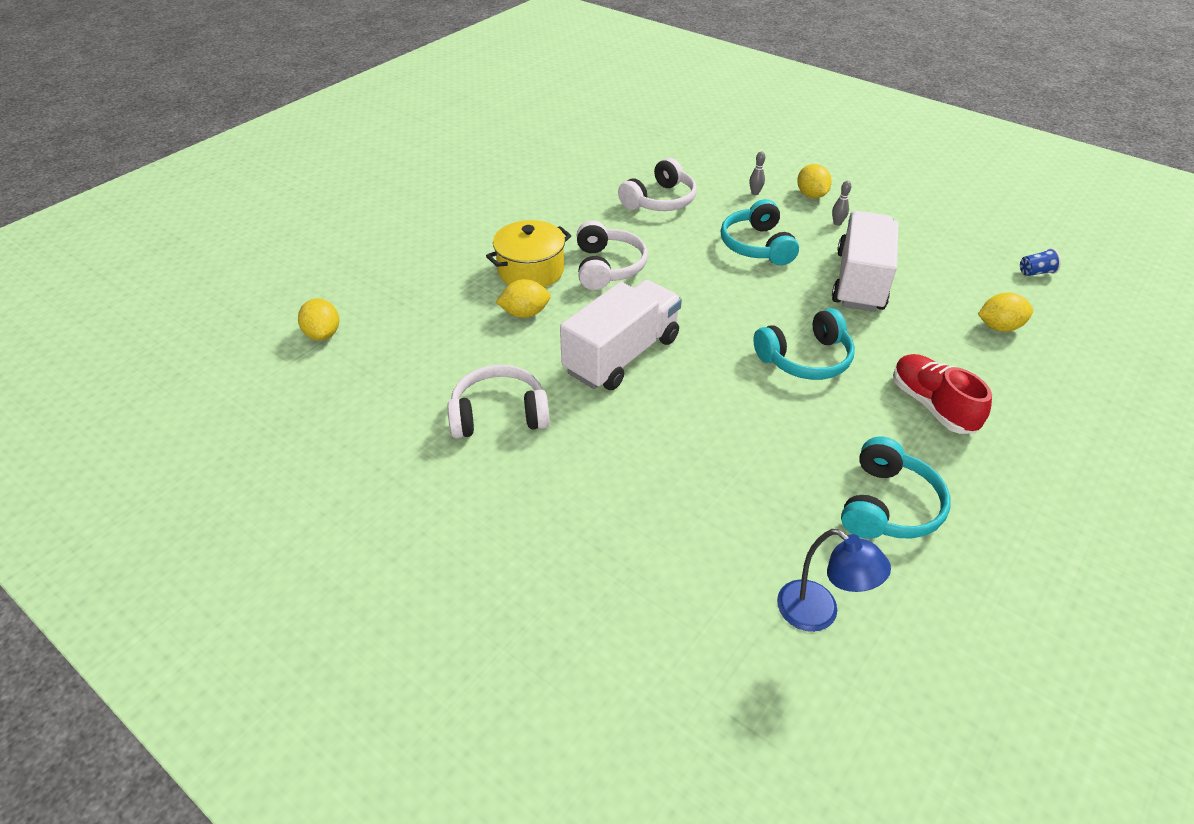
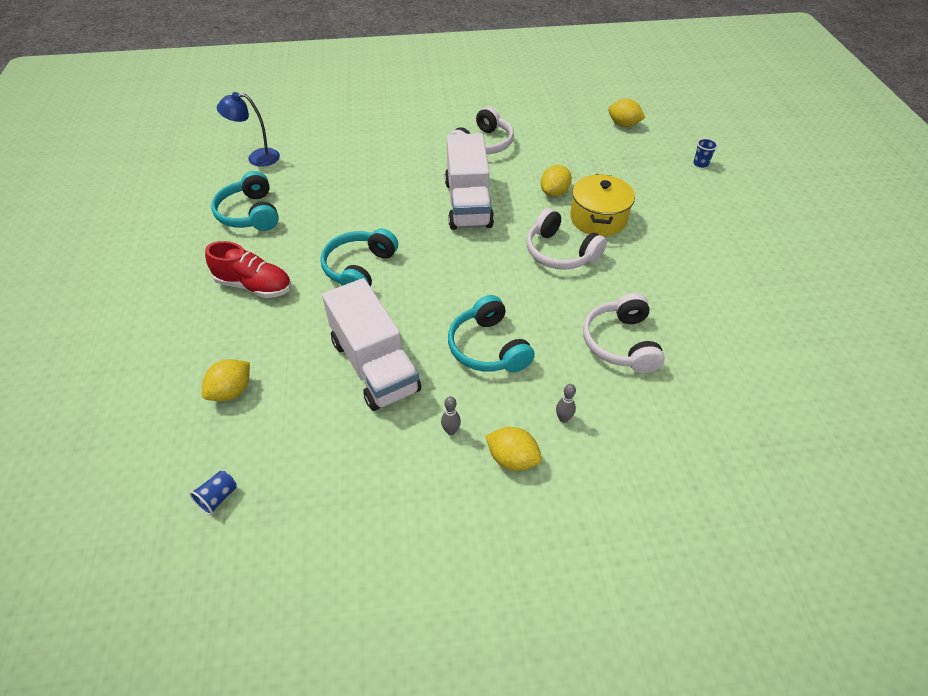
camera: 135 degrees right, 5 degrees up
(356, 256) = (700, 164): none -> blue cup
(757, 246) = (488, 347): turquoise headphones -> turquoise headphones turned 150 degrees counterclockwise

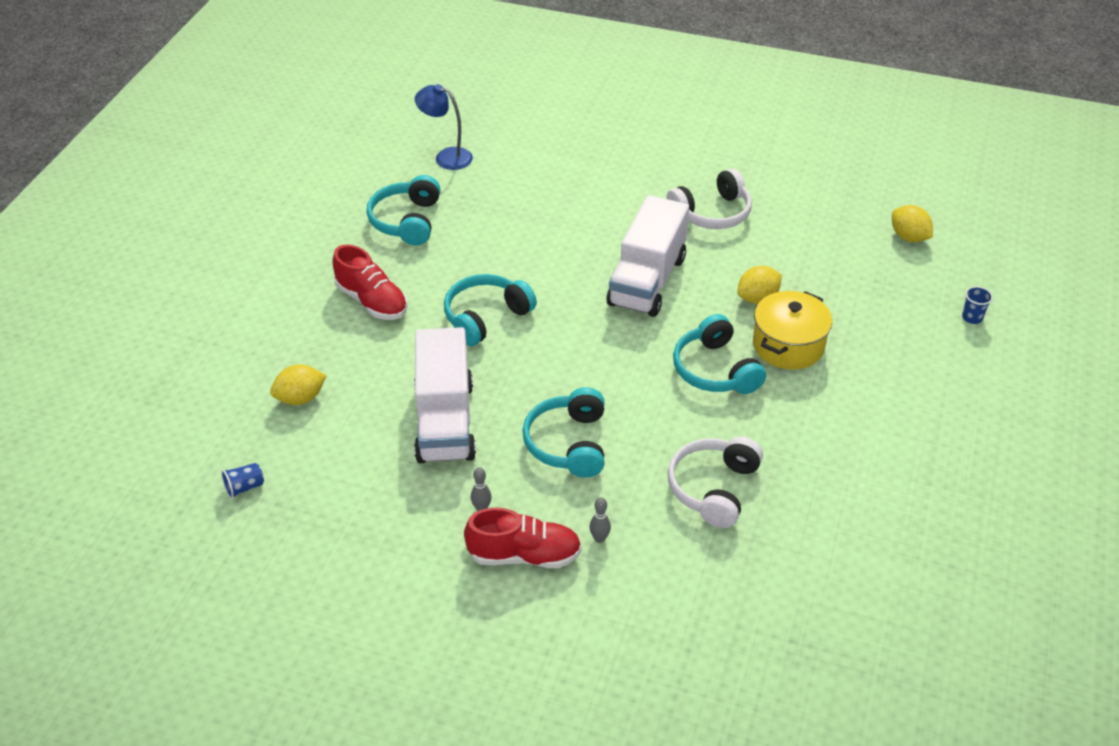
camera: 25 degrees right, 5 degrees down
(512, 459) = (524, 555): yellow lemon -> red shoe
(560, 252) = (715, 370): white headphones -> turquoise headphones

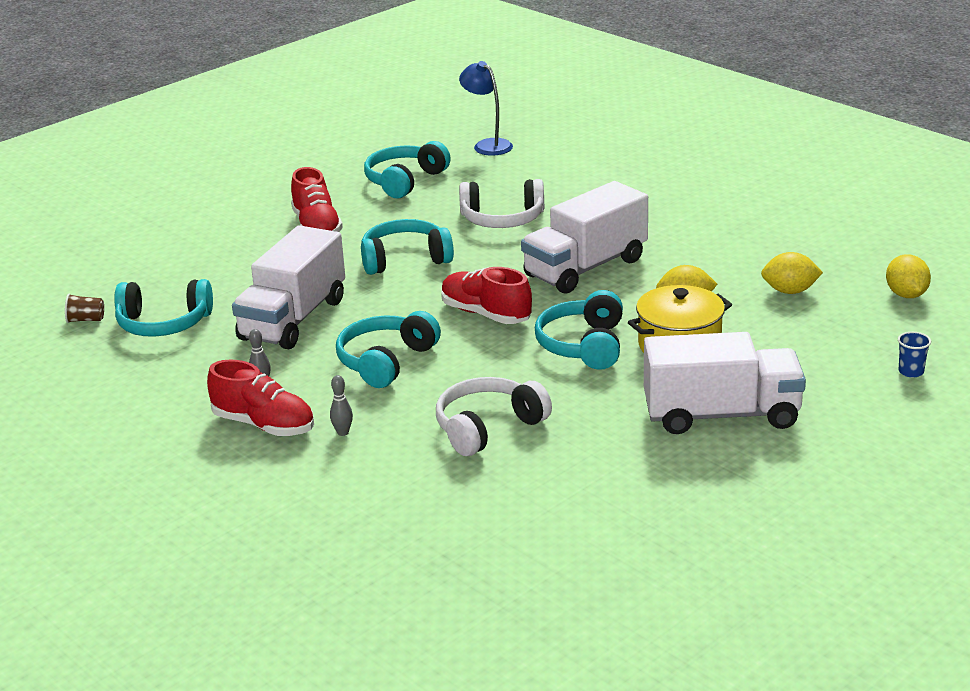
camera: 30 degrees right, 15 degrees down
(244, 487) = (86, 320): blue cup -> brown cup
(300, 398) = (190, 275): yellow lemon -> yellow lemon (790, 291)
(326, 467) = (164, 324): none -> turquoise headphones
(608, 360) = (486, 314): none -> red shoe
(712, 213) = (706, 233): white headphones -> white headphones (502, 219)
(876, 410) = (721, 415): none -> white truck

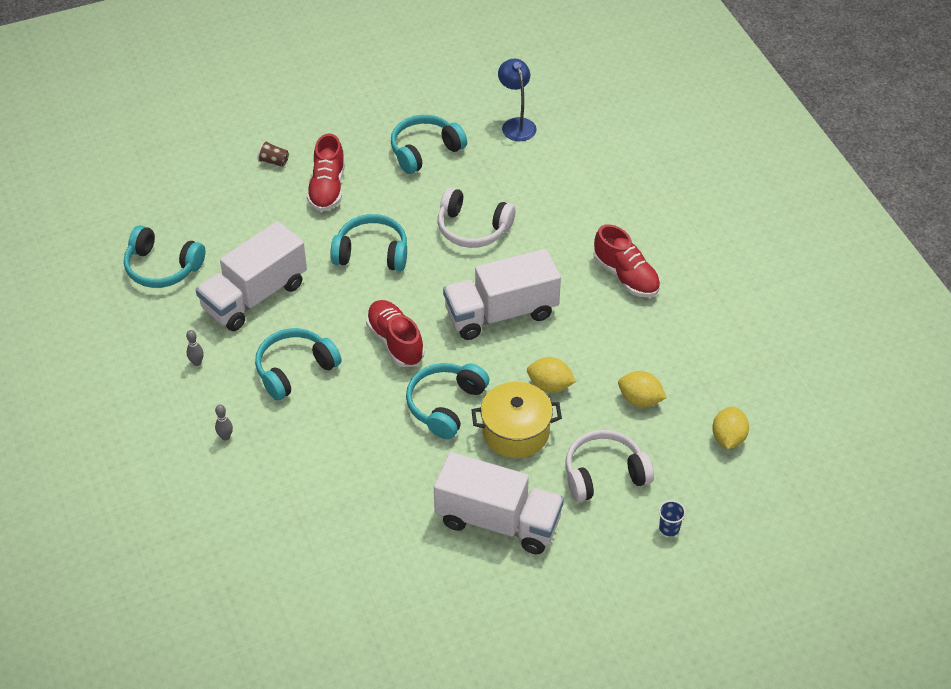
camera: 20 degrees right, 20 degrees up
(86, 320) = (111, 243): brown cup -> brown cup (274, 161)
(264, 425) = (177, 408): red shoe -> red shoe (626, 276)
(488, 428) = (326, 470): white headphones -> white headphones (604, 474)

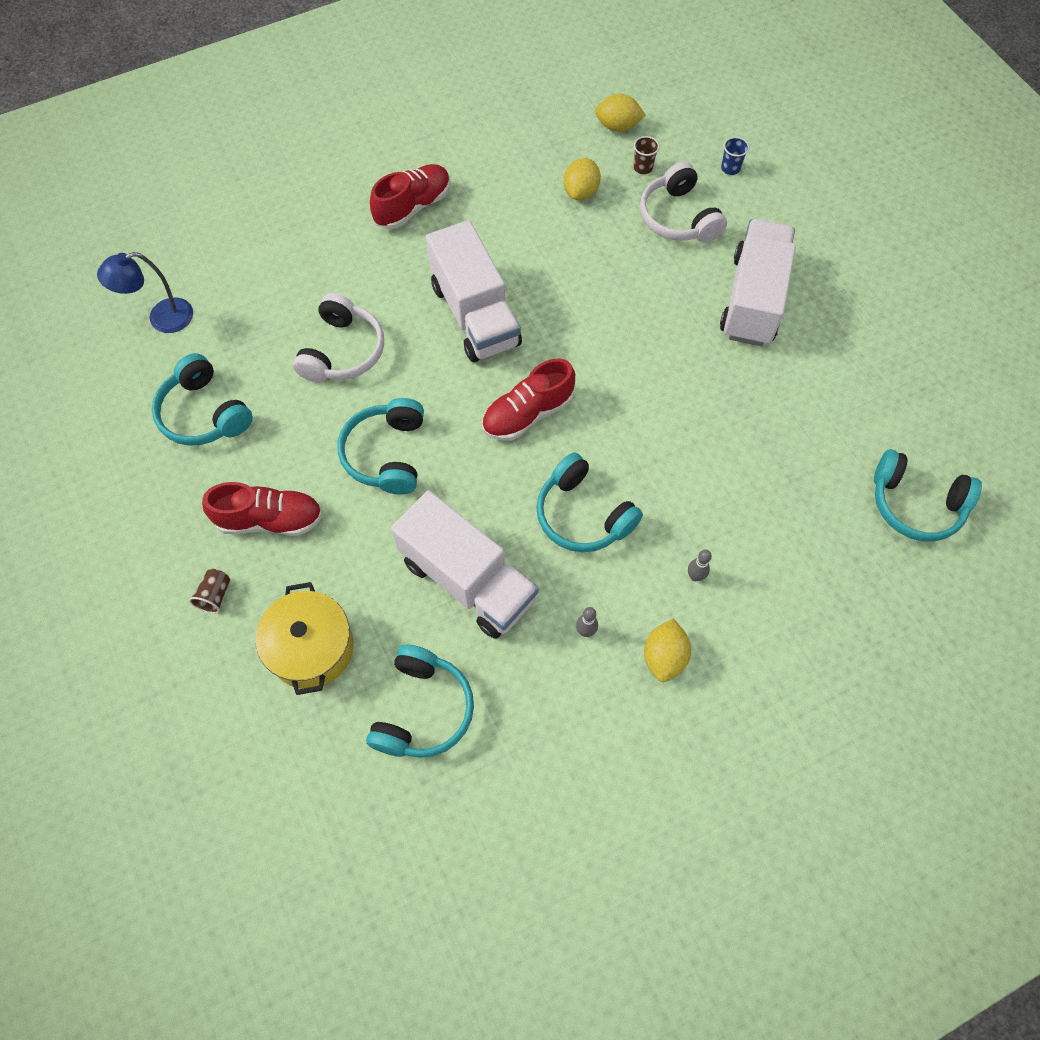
camera: 95 degrees left, 15 degrees up
(445, 405) = (613, 356): turquoise headphones -> turquoise headphones (915, 504)
(516, 432) = (638, 292): yellow pot -> yellow pot (311, 648)
(550, 385) = (573, 266): yellow lemon -> yellow lemon (664, 657)
(671, 453) = (643, 168): none -> brown cup

